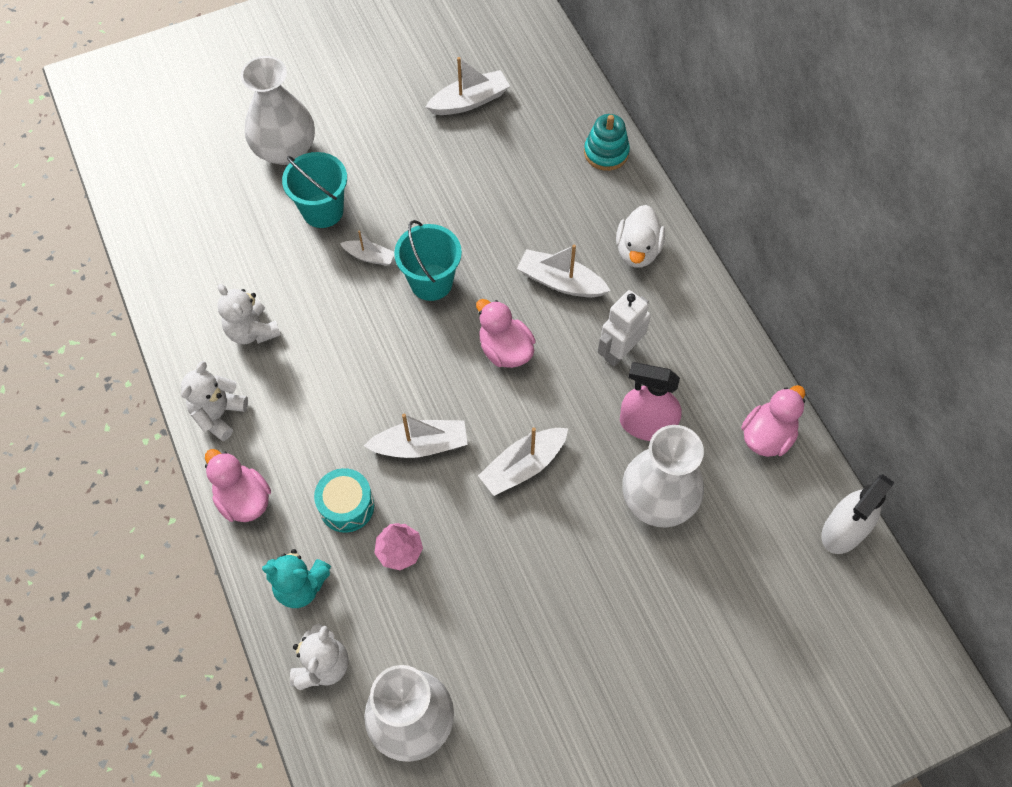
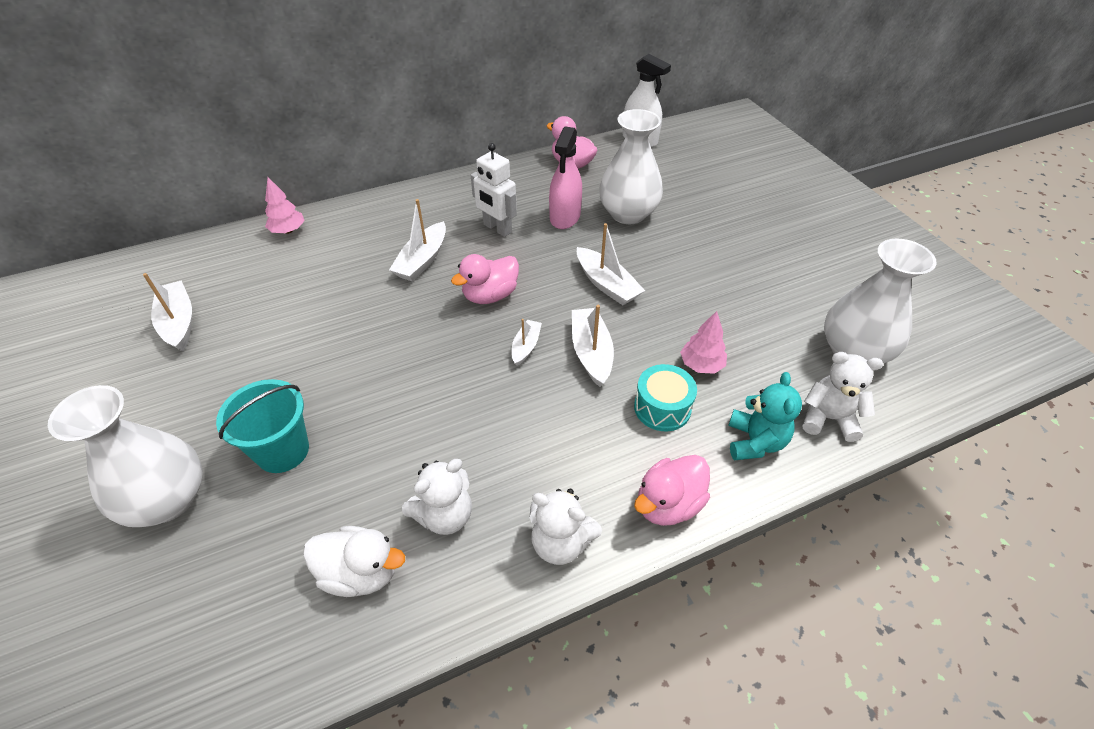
camera: 90 degrees left, 15 degrees down
(369, 256) = (361, 402): white boat -> white boat (526, 346)
(431, 282) = (405, 349): turquoise bucket -> none
(606, 152) = (288, 231): turquoise stacking toy -> pink tree
(637, 250) = (399, 216): white duck -> white duck (360, 572)

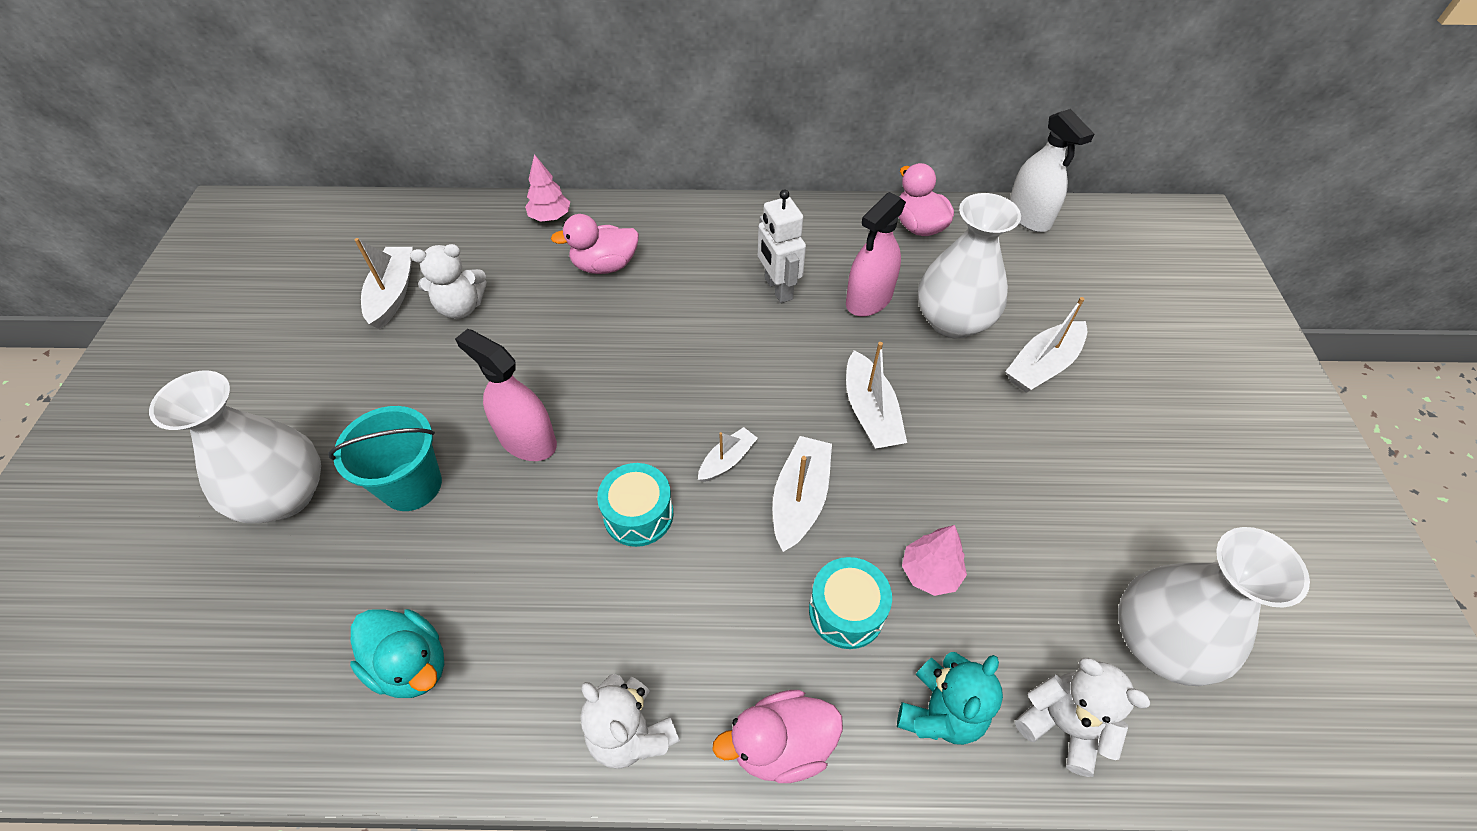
camera: 25 degrees right, 5 degrees up
(360, 572) = (411, 664): white duck -> turquoise duck
(363, 386) = (527, 440): none -> pink spray bottle
(422, 260) = (671, 303): white boat -> white boat (1042, 365)
(445, 515) = (527, 637): white teddy bear -> white teddy bear (461, 307)
(481, 403) = (638, 514): none -> turquoise drum
(490, 295) = (722, 376): pink duck -> pink duck (605, 266)

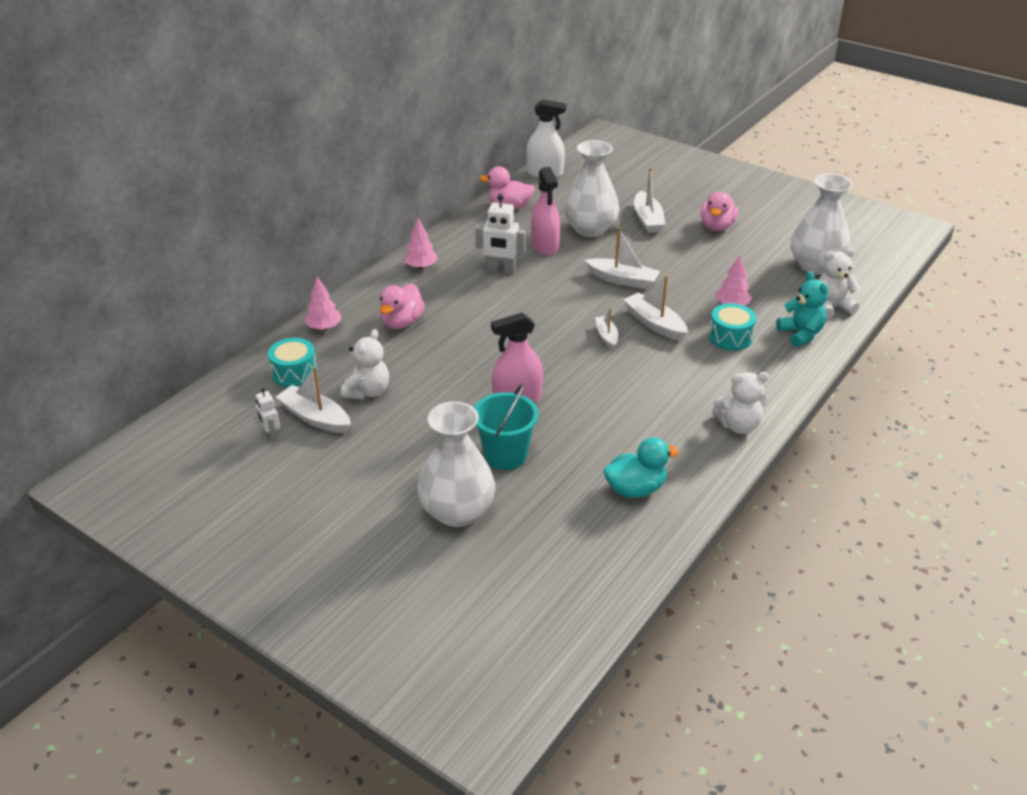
camera: 55 degrees left, 15 degrees down
(347, 279) = (271, 435): none -> white robot
(638, 514) = (612, 378): turquoise drum -> turquoise drum (294, 373)
(722, 224) = (421, 267): none -> pink tree
(781, 745) = (781, 383): pink duck -> pink duck (717, 226)

